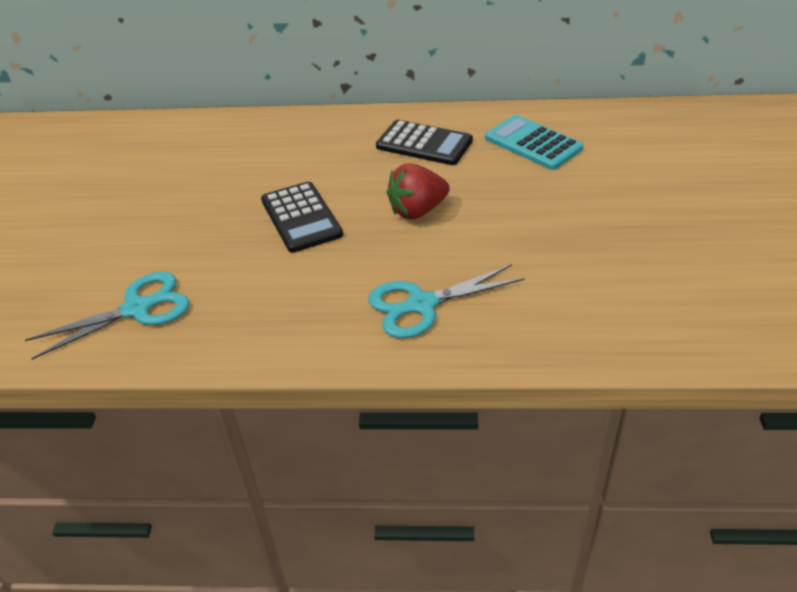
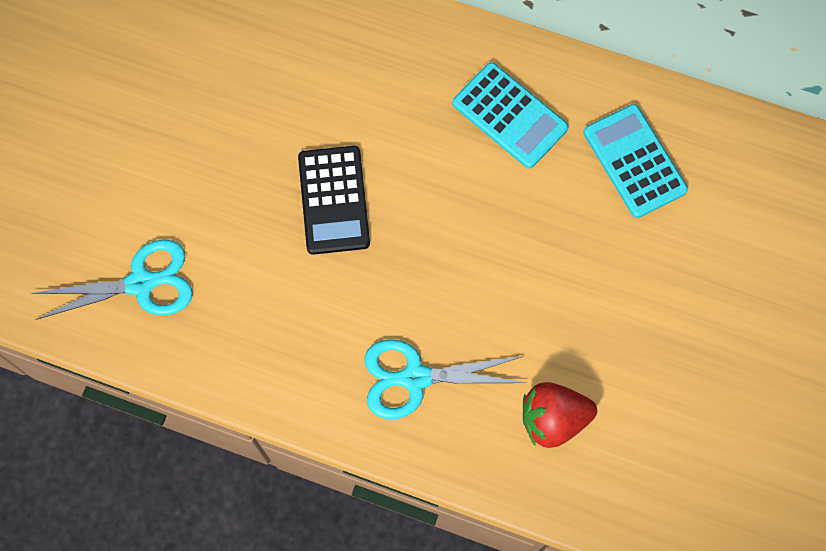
camera: 15 degrees right, 30 degrees up
(417, 211) = (460, 234): red strawberry -> red strawberry (553, 419)
(424, 144) = (509, 116): black calculator -> turquoise calculator

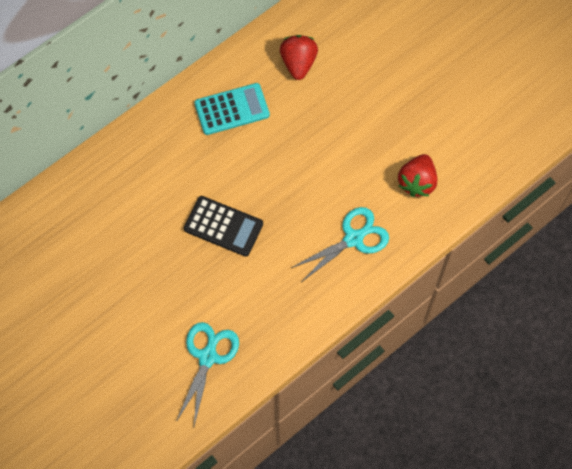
camera: 60 degrees left, 5 degrees down
(415, 378) = (353, 238): turquoise scissors -> turquoise scissors turned 150 degrees counterclockwise
(634, 161) = (298, 63): turquoise calculator -> red strawberry

